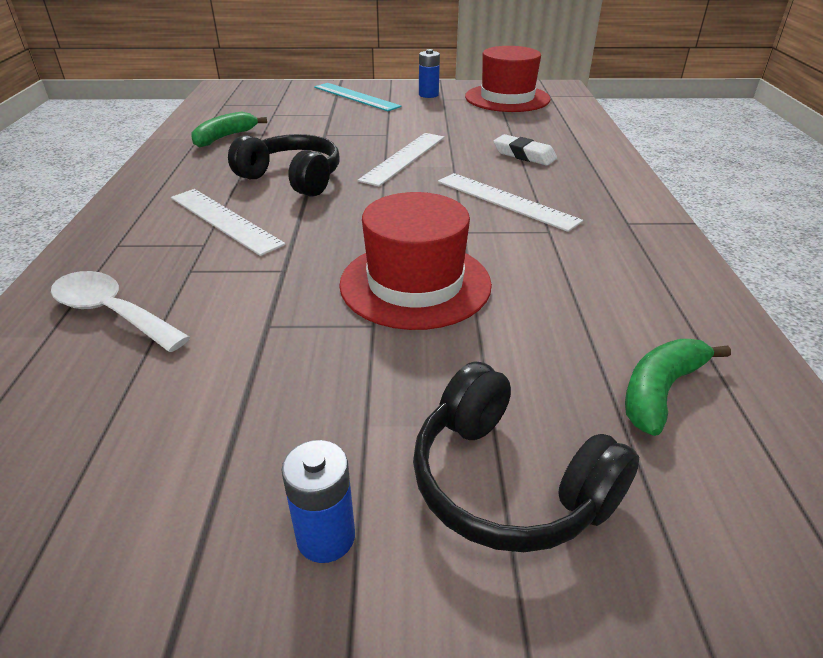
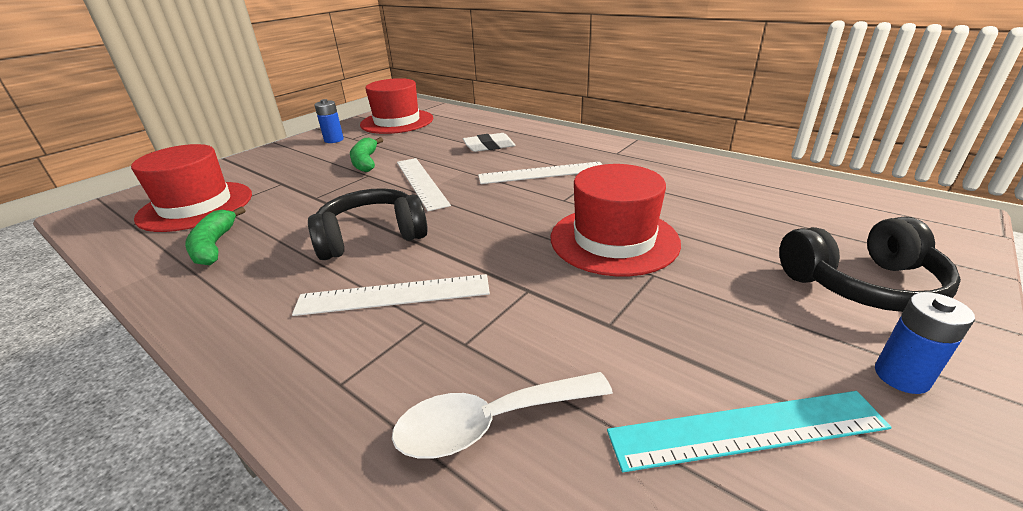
camera: 50 degrees left, 5 degrees down
(265, 107) = (196, 206): none -> red hat
(356, 97) = (272, 163): turquoise ruler -> turquoise ruler (746, 429)
(660, 391) = (794, 209): green banana -> green banana (366, 162)

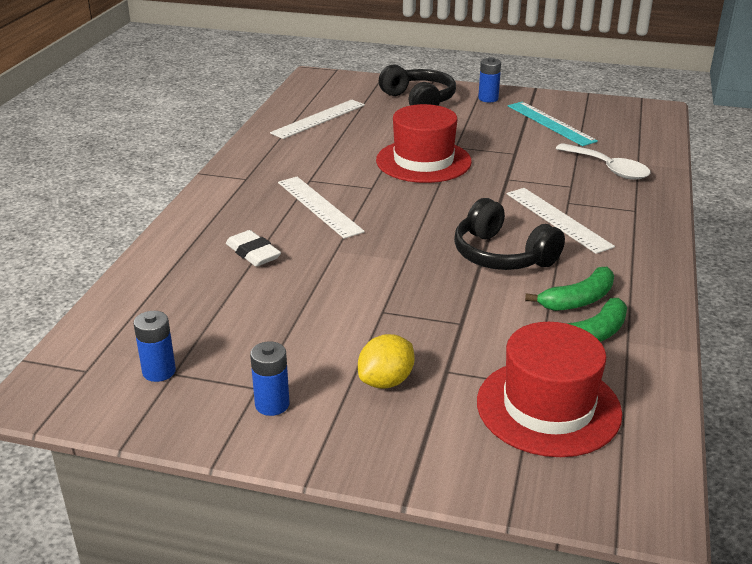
camera: 115 degrees left, 0 degrees up
(303, 166) = (386, 381): none -> yellow lemon
(366, 162) = (345, 330): green banana -> green banana (578, 300)
(397, 122) = (159, 371): red hat -> blue battery
(421, 182) = (380, 267): white ruler -> white ruler (318, 119)

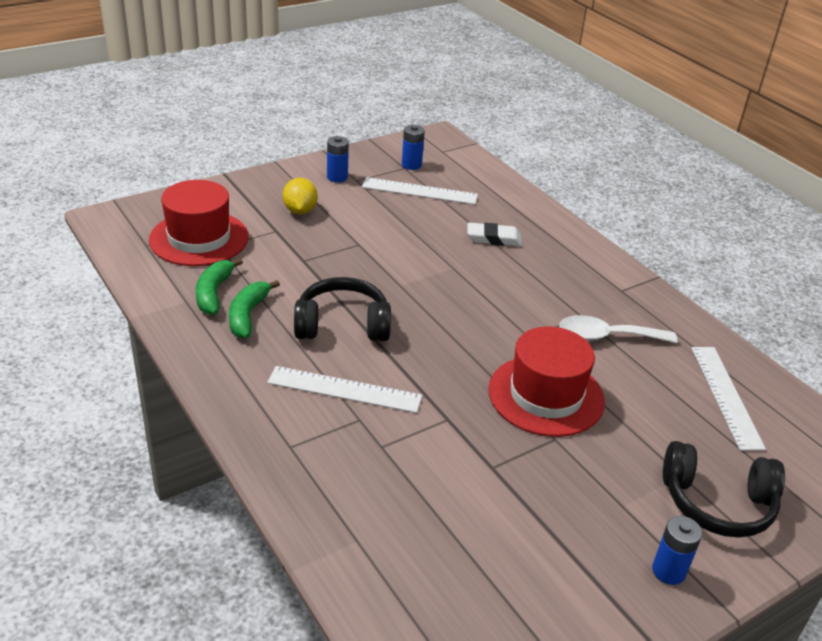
camera: 130 degrees right, 5 degrees up
(319, 206) = (528, 295): white ruler -> white ruler (419, 191)
(550, 123) = (533, 562): turquoise ruler -> none
(608, 168) = (377, 503): white spoon -> white spoon (607, 336)

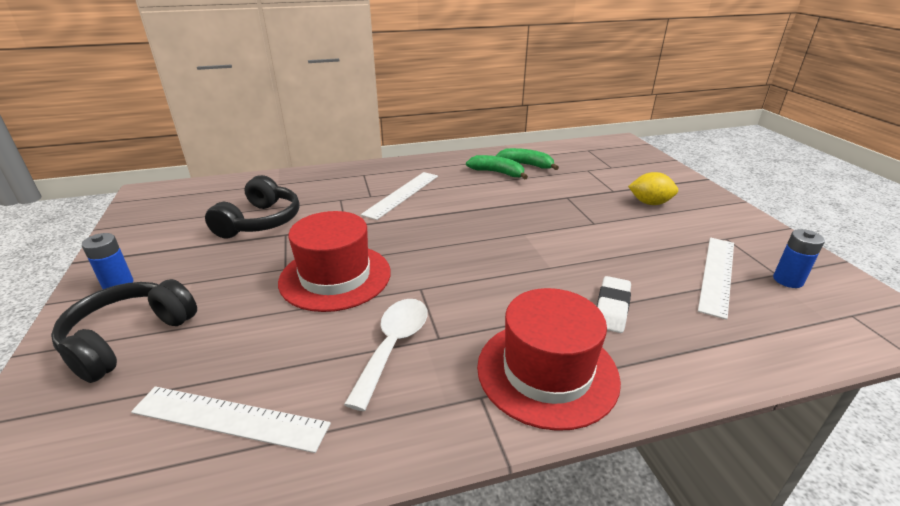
camera: 110 degrees right, 5 degrees down
(199, 238) = (598, 164): red hat -> red hat (547, 372)
(337, 177) = (726, 228): blue battery -> none
(342, 325) = (474, 202): black headphones -> black headphones (260, 221)

